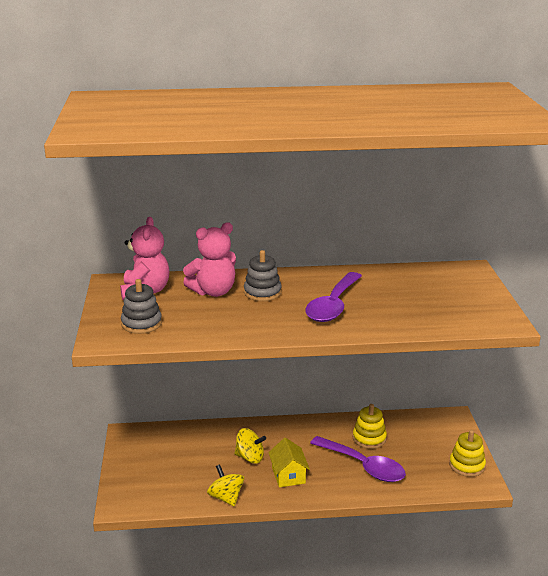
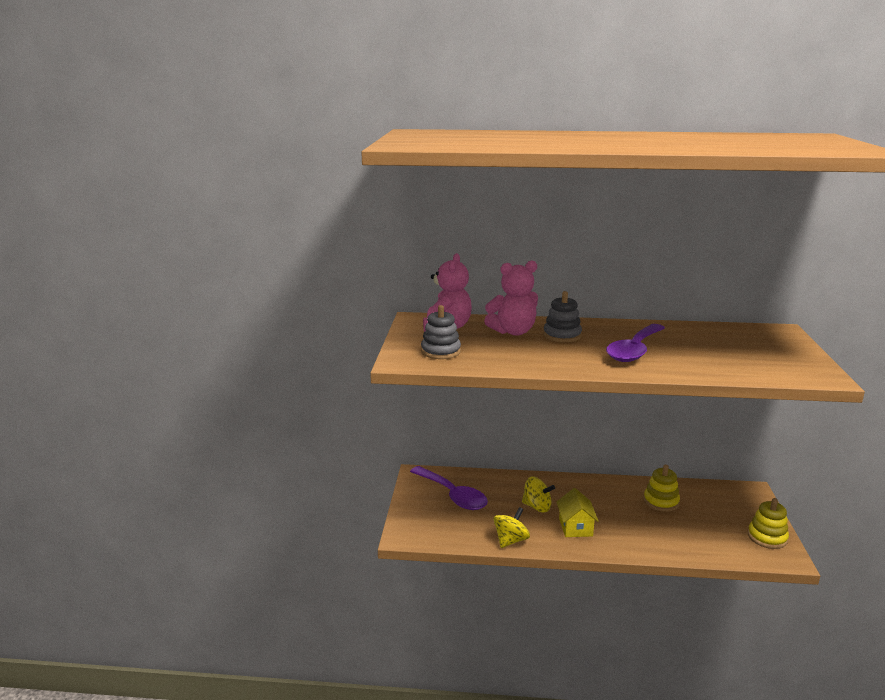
camera: 10 degrees right, 5 degrees down
(226, 497) = (510, 540): yellow spinning top -> yellow spinning top turned 60 degrees clockwise
(363, 466) = (654, 526): purple spoon -> purple spoon (452, 495)

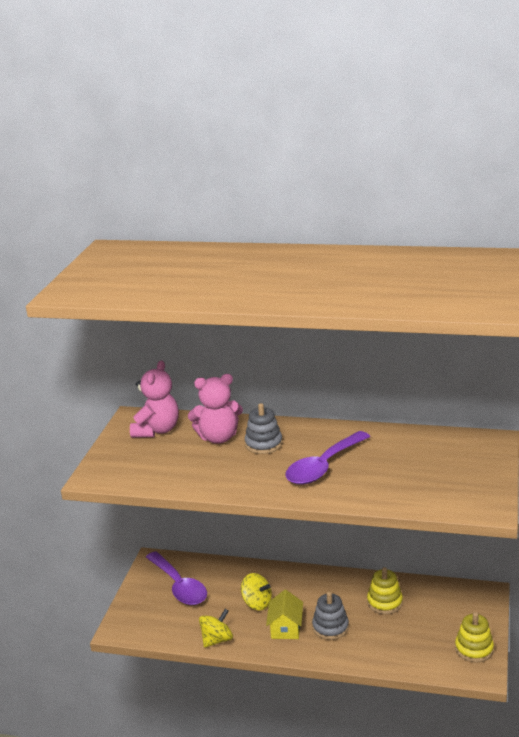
camera: 10 degrees right, 5 degrees up
(441, 351) = (136, 464): grey stacking toy -> grey stacking toy (330, 627)

